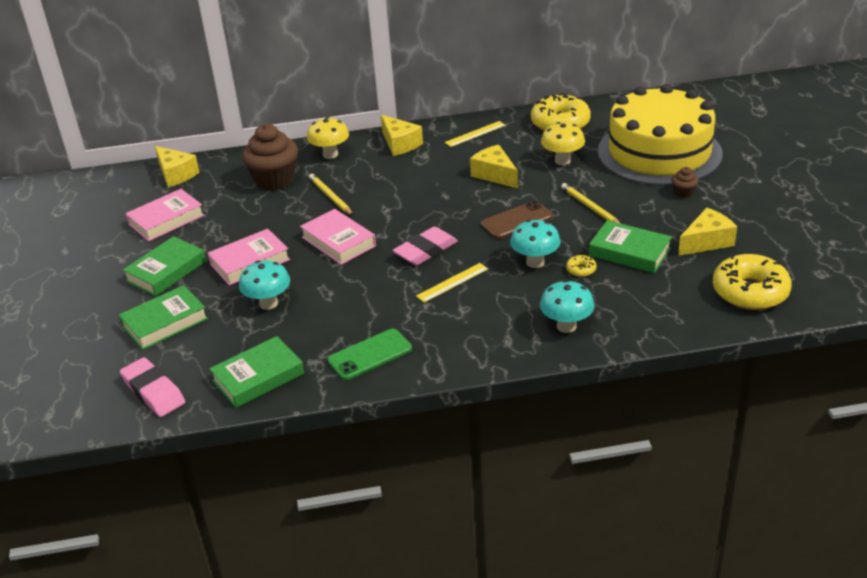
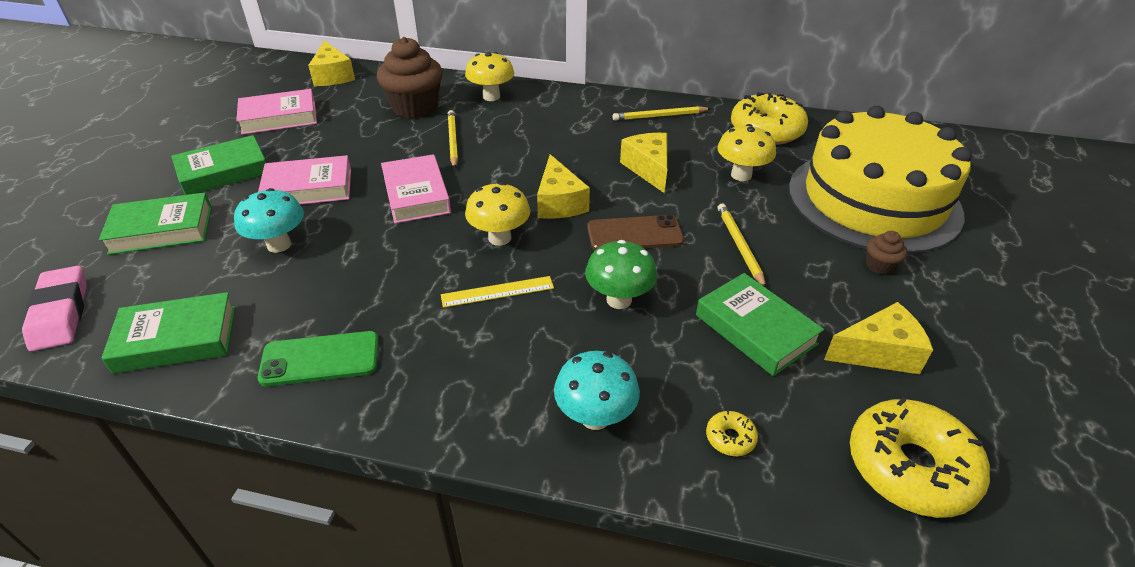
camera: 20 degrees right, 5 degrees up
(400, 144) = (570, 105): yellow cheese -> yellow cheese (559, 202)
(425, 251) = (499, 238): pink eraser -> yellow mushroom
(475, 134) = (659, 116): yellow ruler -> yellow pencil
(535, 262) = (619, 300): turquoise mushroom -> green mushroom
(581, 270) = (672, 333): yellow donut -> yellow donut (730, 438)

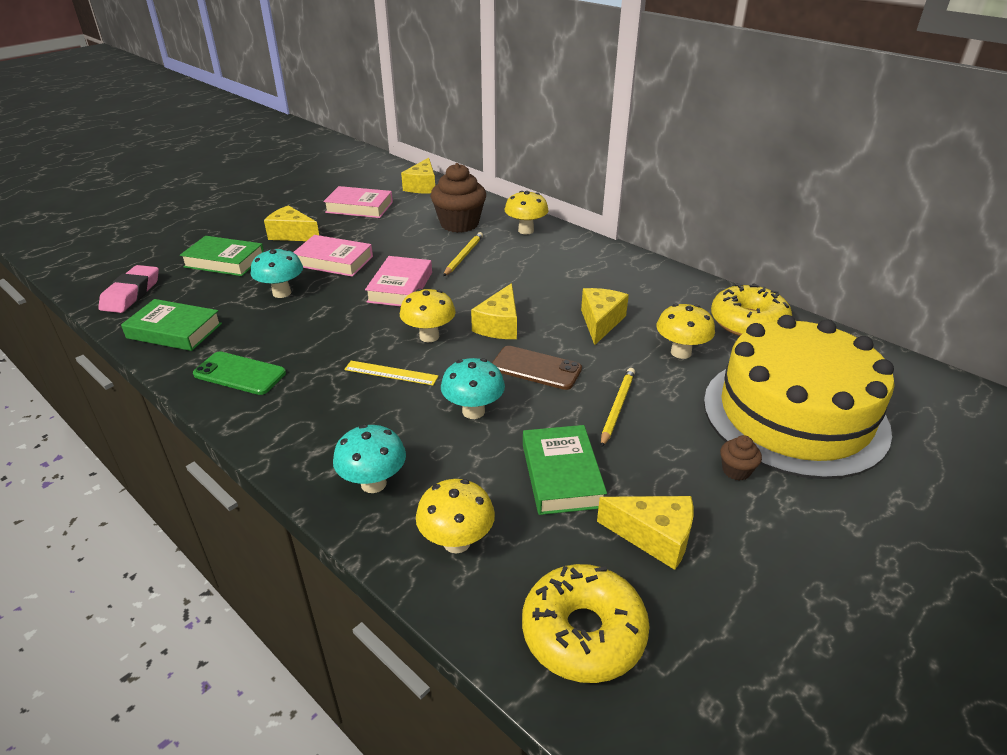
camera: 30 degrees right, 5 degrees down
(223, 172) = (292, 235): green book -> yellow cheese
(619, 300) = (473, 411): green mushroom -> turquoise mushroom
(659, 116) = (655, 283): yellow pencil -> none
(730, 438) = (456, 542): yellow donut -> yellow mushroom

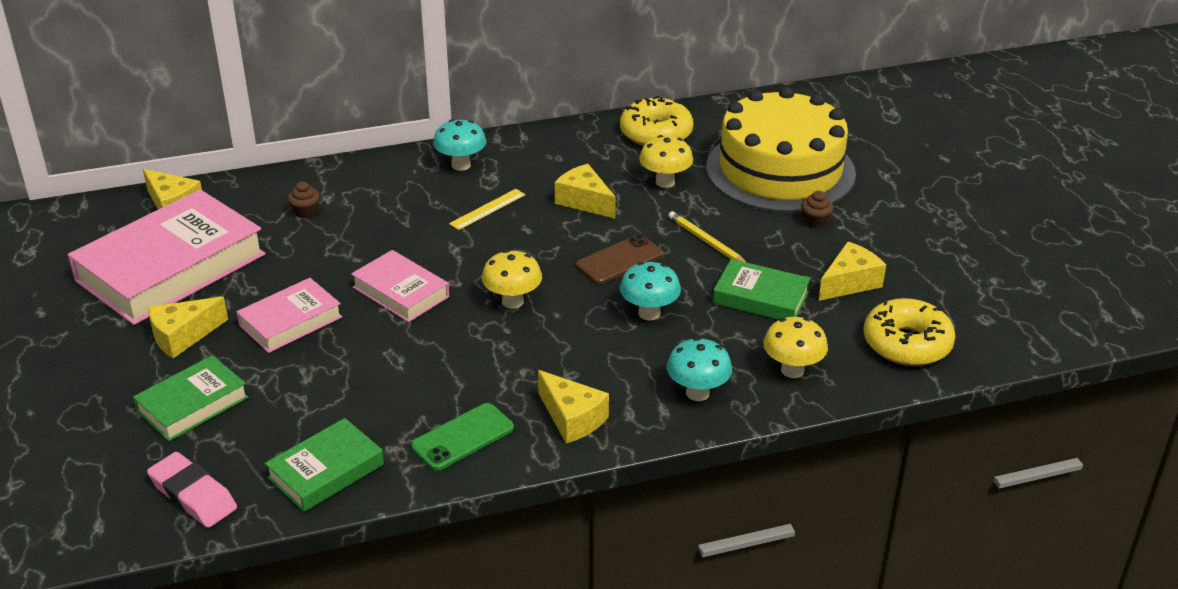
camera: 60 degrees left, 0 degrees up
(282, 293) = (323, 375): turquoise mushroom -> turquoise mushroom (461, 165)
(359, 207) = (171, 267): pink book -> pink book, size x1.91
(391, 373) = (551, 341): yellow ruler -> yellow ruler (487, 209)
(459, 224) = (305, 212): brown cupcake -> brown cupcake, size x0.45
(463, 256) = (381, 233): yellow pencil -> none
(499, 325) = (534, 256): yellow cheese -> yellow cheese (572, 418)
(526, 230) = (372, 177): yellow mushroom -> none

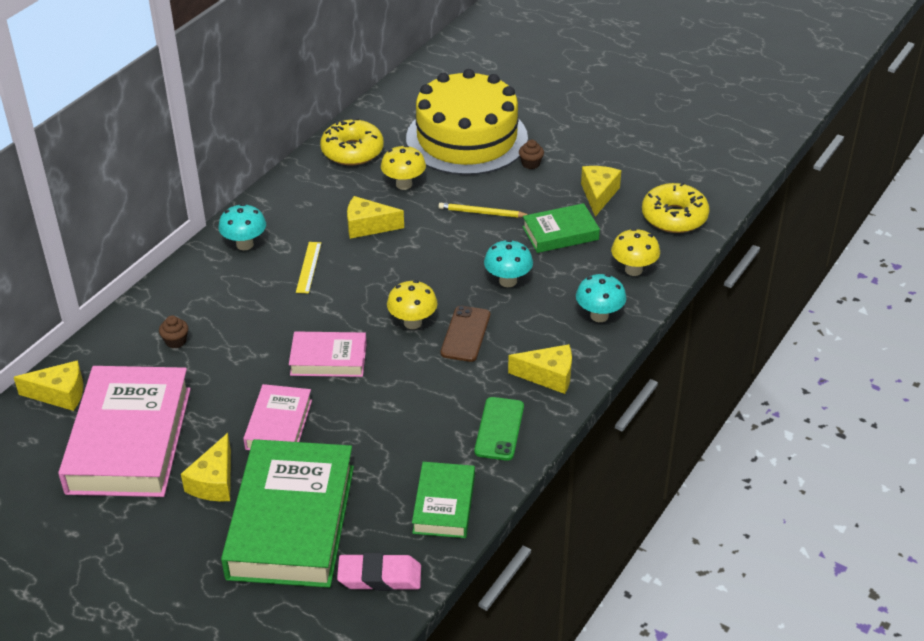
camera: 40 degrees left, 5 degrees up
(192, 404) = (291, 521): green book -> green book, size x1.91
(619, 260) = (444, 256): brown phone -> brown phone (466, 334)

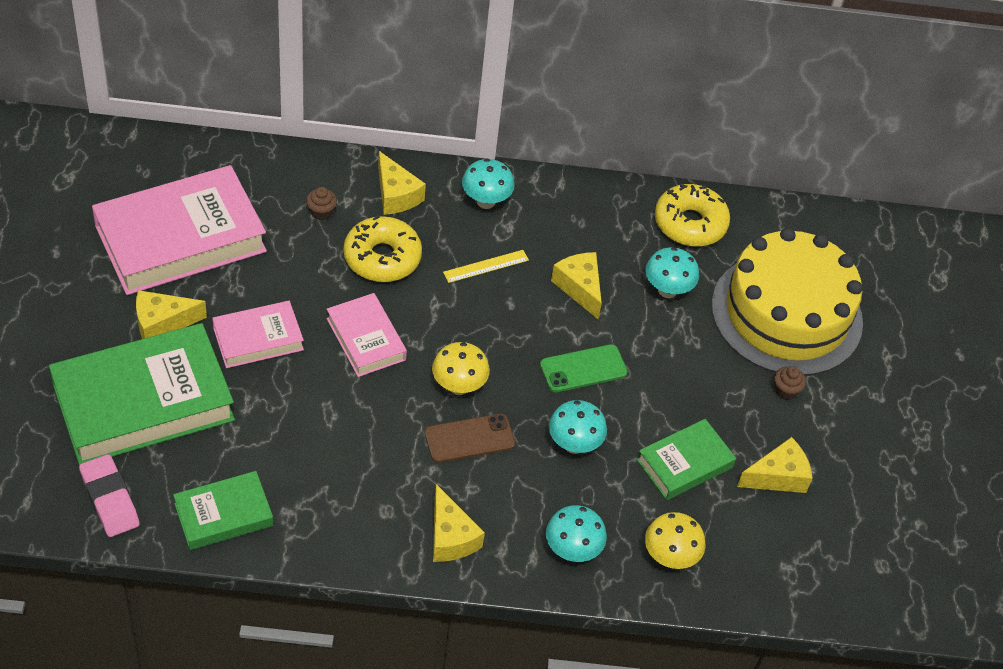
camera: 55 degrees right, 10 degrees up
(60, 394) = (209, 163): yellow cheese -> yellow cheese (396, 195)
(404, 184) = (667, 290): yellow mushroom -> turquoise mushroom
(482, 213) = (669, 378): yellow pencil -> none
(499, 429) = (349, 522): green phone -> green phone (583, 369)
(560, 233) = (685, 464): green book -> green book turned 75 degrees counterclockwise
(674, 217) = (791, 567): yellow donut -> yellow donut (382, 258)

